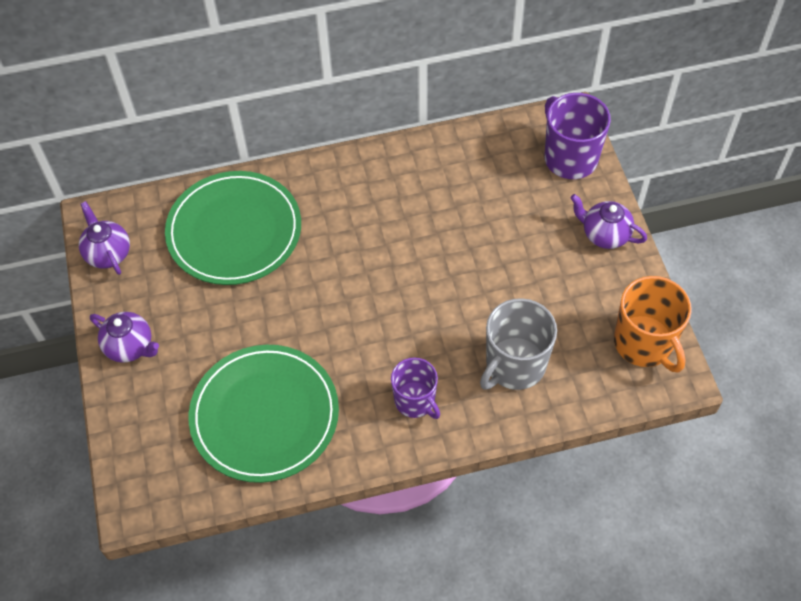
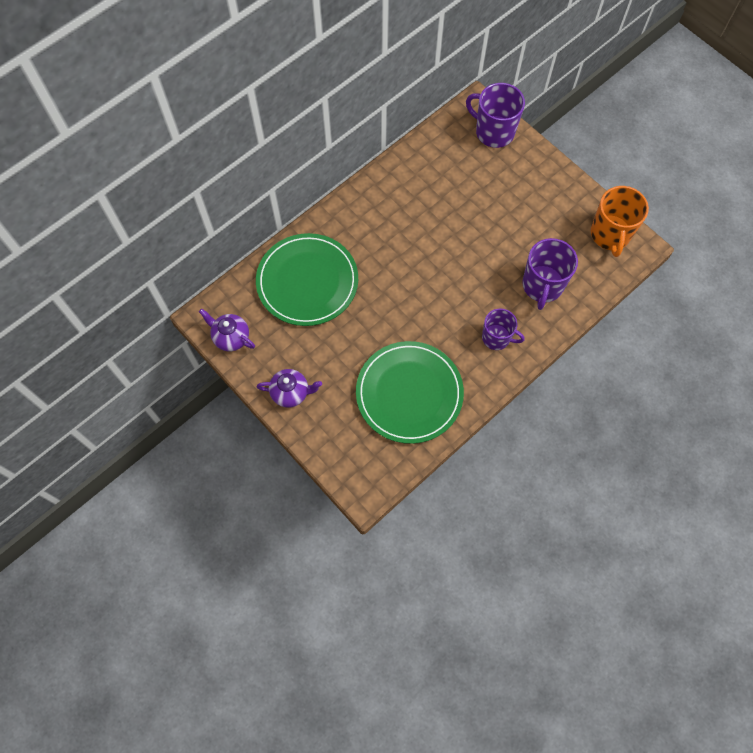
camera: 30 degrees left, 10 degrees up
(514, 366) = (542, 286): grey mug -> purple mug
(604, 234) = (545, 174): purple teapot -> none
(644, 344) = (610, 234): orange mug -> orange mug turned 60 degrees clockwise

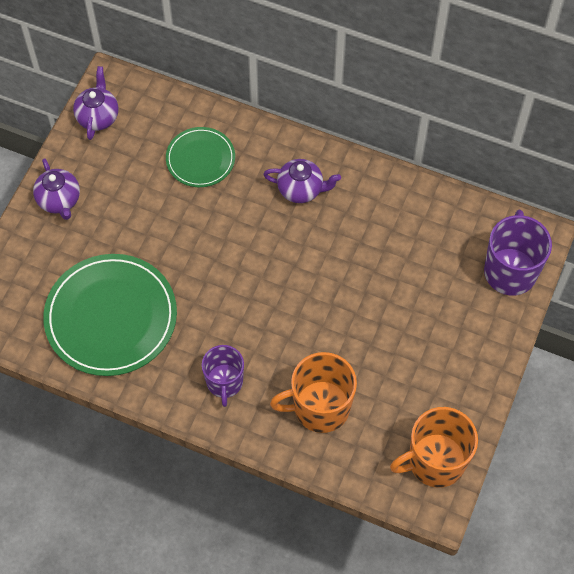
camera: 65 degrees right, 5 degrees down
(307, 281) = (200, 159): green plate -> green plate, size x0.55
(368, 227) = (301, 189): none -> purple teapot
(542, 286) = (320, 407): purple mug -> orange mug

